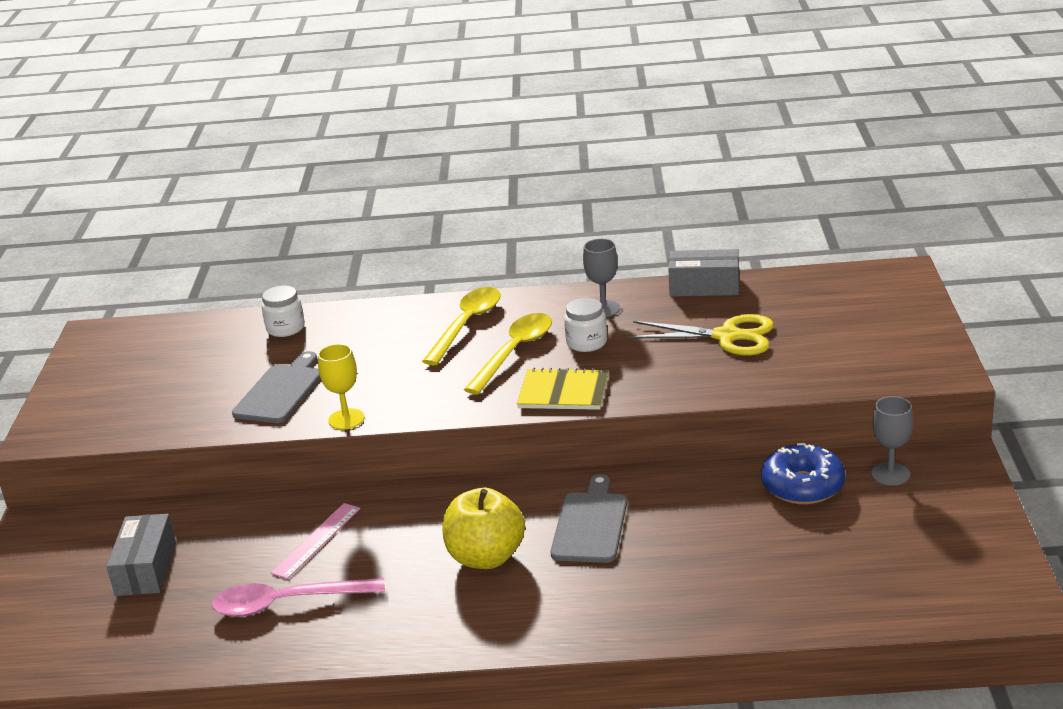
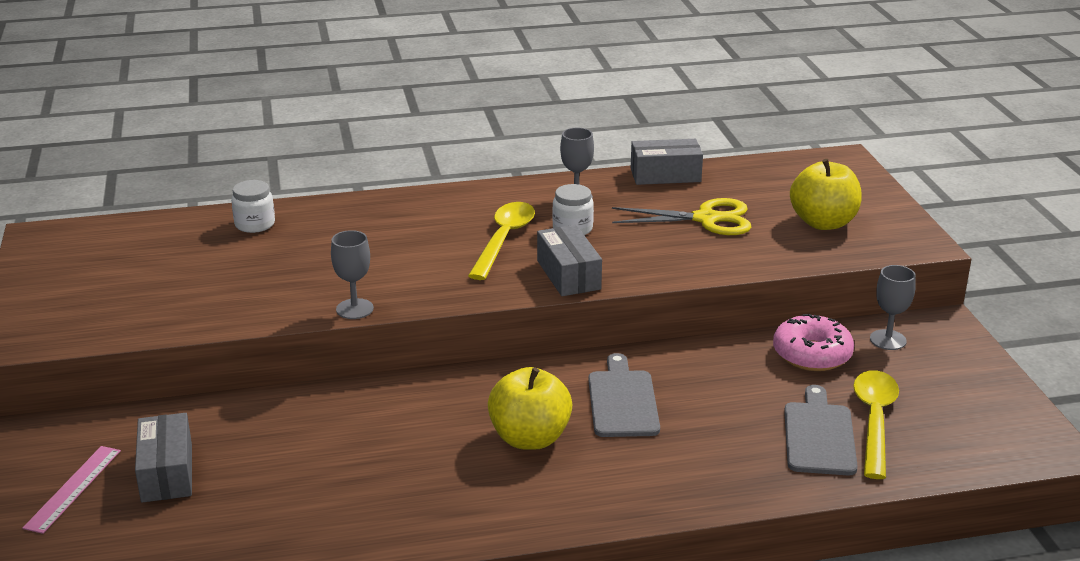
camera: 15 degrees left, 0 degrees up
(280, 391) = (273, 285): grey cutting board -> grey cutting board (819, 435)
(286, 603) = (336, 497): pink spoon -> none
(316, 540) = (345, 432): pink ruler -> pink ruler (73, 488)
(346, 419) = (354, 309): yellow goblet -> grey goblet
(467, 325) = (445, 215): yellow spoon -> yellow spoon (874, 420)
(563, 392) = (568, 275): yellow notebook -> grey box
(803, 486) = (812, 354): blue donut -> pink donut
(849, 344) = (823, 223): none -> yellow apple

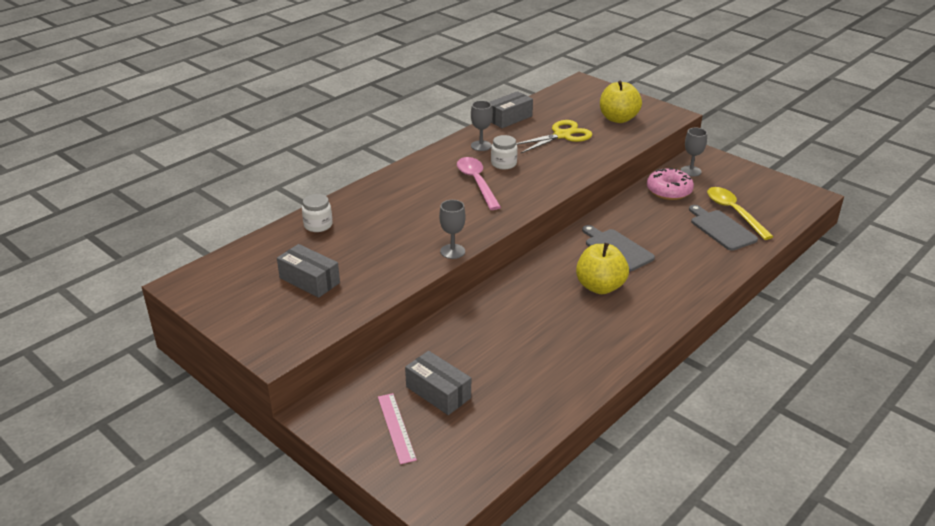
camera: 35 degrees left, 5 degrees up
(504, 239) = (476, 182): yellow spoon -> pink spoon
(568, 275) = (537, 189): grey box -> grey box (309, 280)

